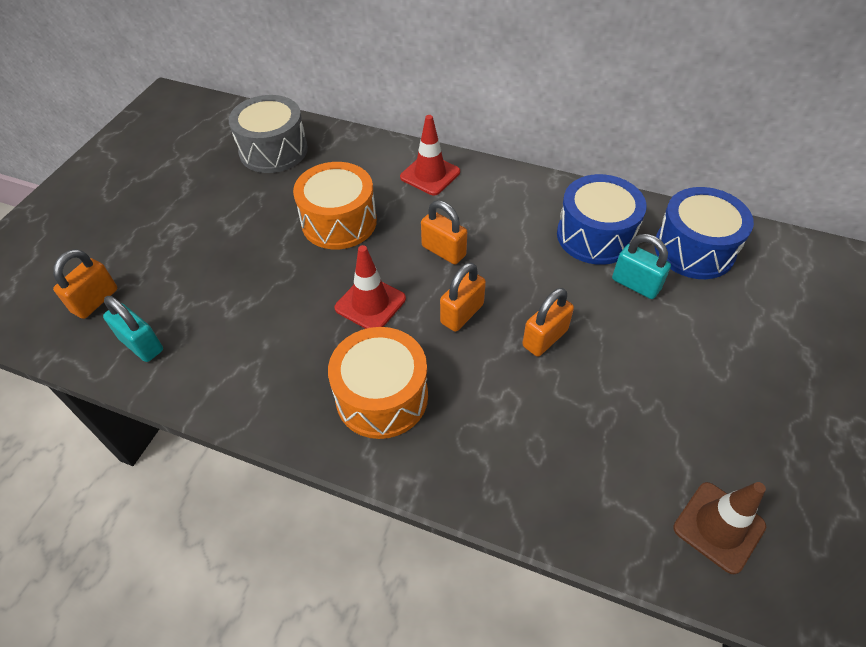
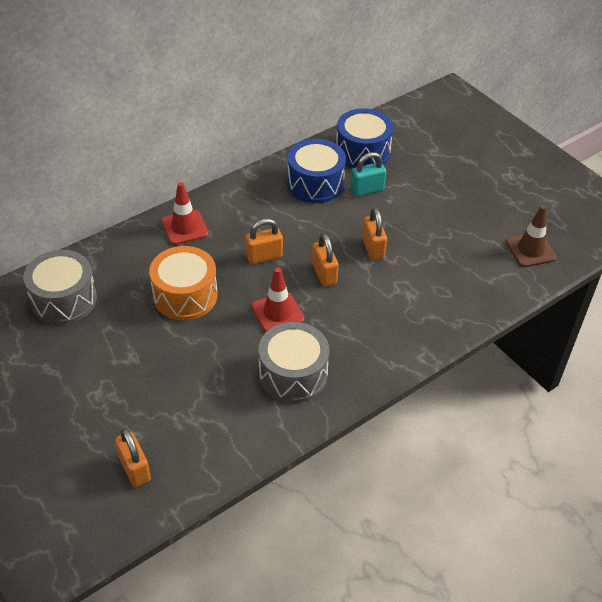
camera: 60 degrees left, 5 degrees down
(141, 344) = (207, 452): turquoise padlock -> none
(289, 362) = (293, 374): none -> grey drum
(382, 396) = (356, 340): orange drum -> none

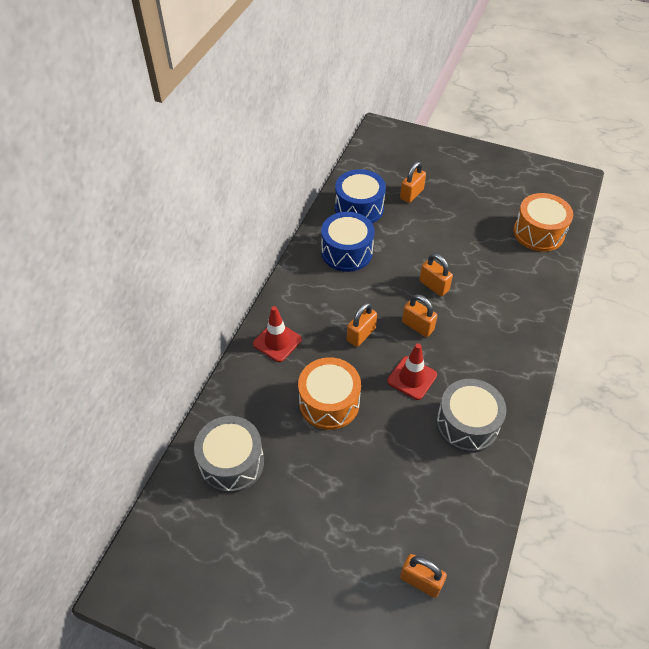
camera: 30 degrees left, 5 degrees up
(367, 190) = (389, 239): turquoise padlock -> none
(427, 161) = (411, 194): none -> orange padlock
(530, 250) = (538, 233): brown traffic cone -> orange drum

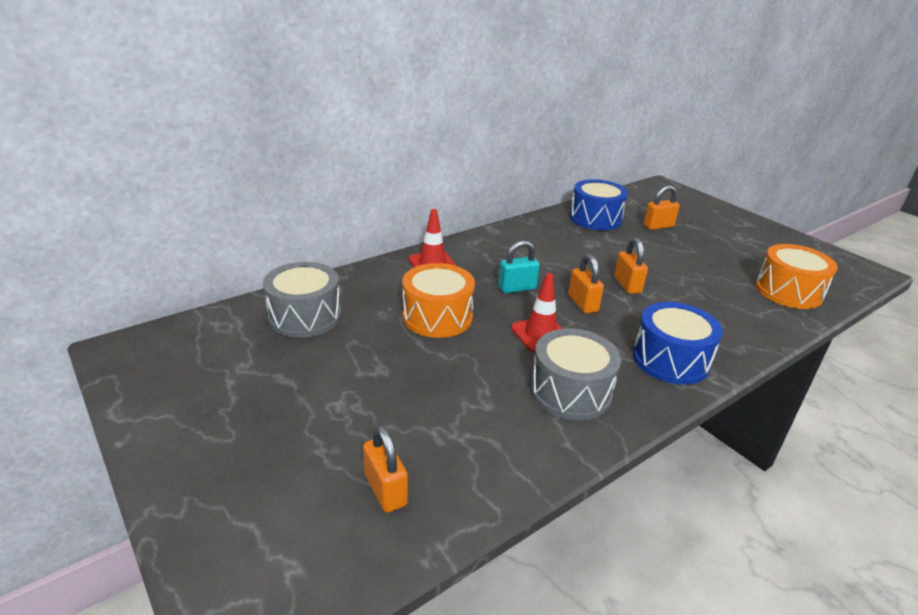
camera: 30 degrees right, 20 degrees down
(346, 252) = (556, 237): blue drum -> blue drum (670, 360)
(361, 334) = (517, 288): orange padlock -> turquoise padlock

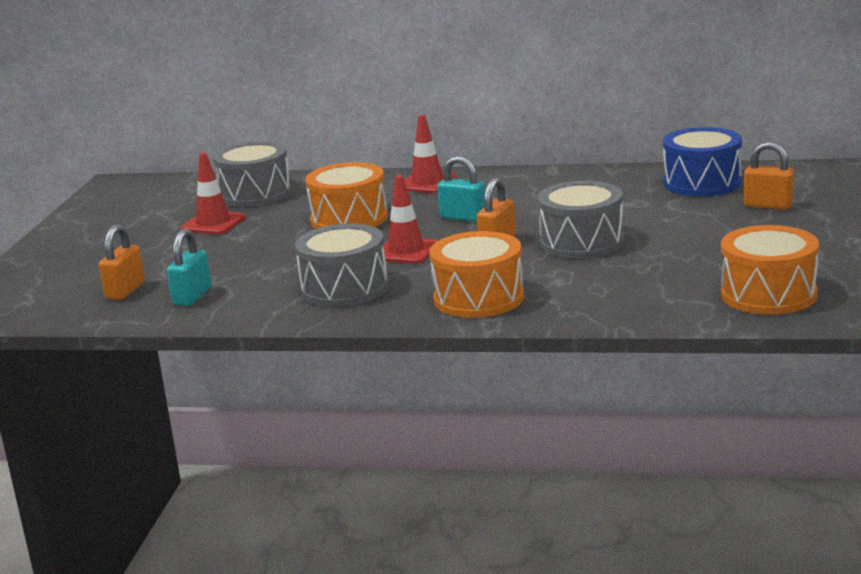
camera: 50 degrees right, 10 degrees down
(324, 364) = (213, 223): none -> red traffic cone
(466, 463) = (192, 296): none -> turquoise padlock
(627, 285) = (581, 242): orange padlock -> grey drum
(670, 360) = (478, 298): blue drum -> orange drum

